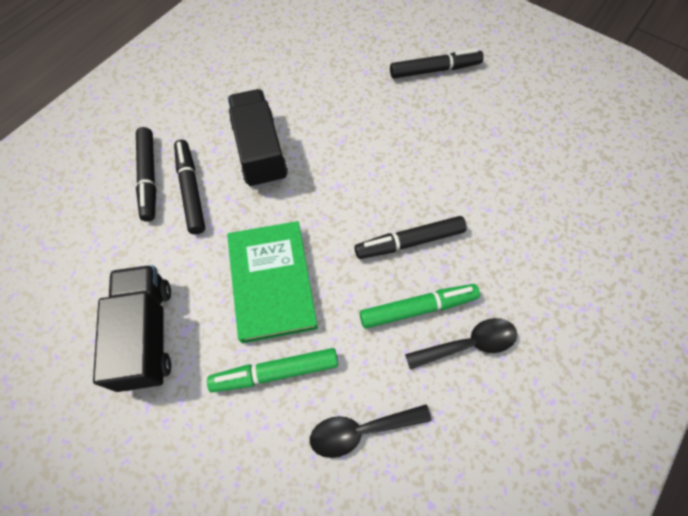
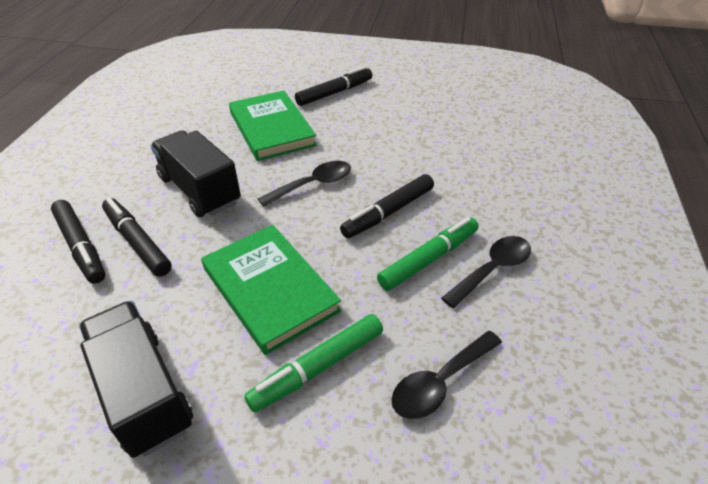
camera: 25 degrees left, 20 degrees down
(352, 98) = (271, 129): none -> green book
(358, 182) = (313, 184): none -> black spoon

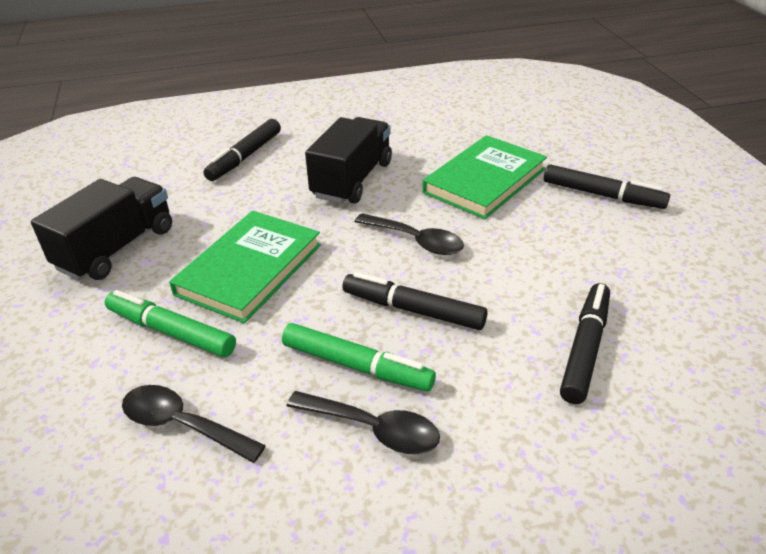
camera: 65 degrees right, 5 degrees down
(137, 242) = (265, 179): black marker -> black marker (584, 349)

